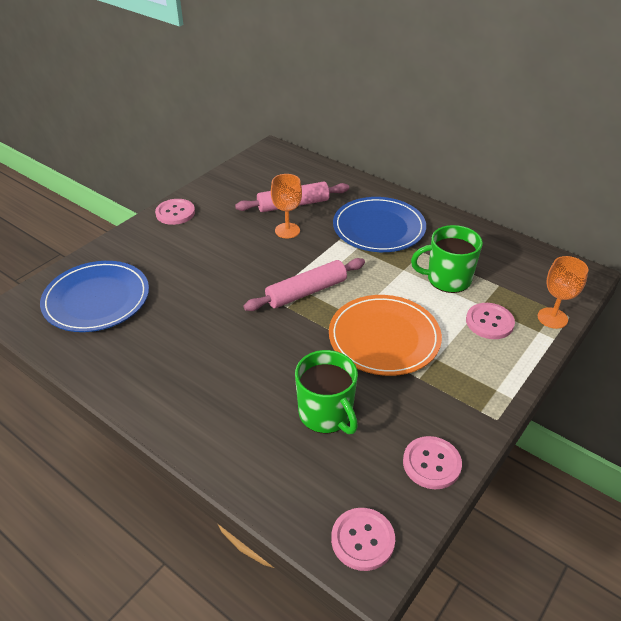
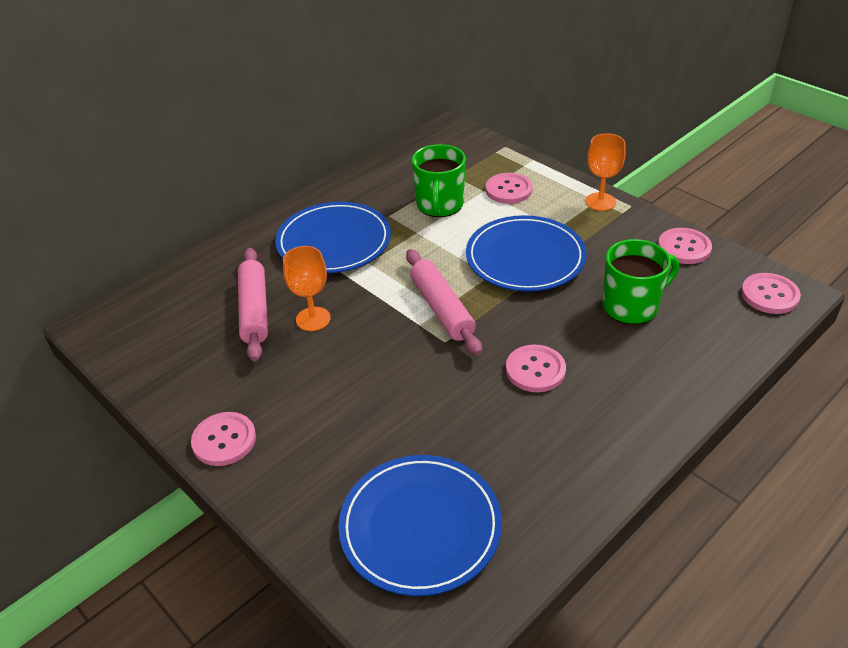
camera: 80 degrees left, 0 degrees up
(238, 349) = (535, 370): none -> pink button
(384, 338) = (525, 257): orange plate -> blue plate
(552, 318) = (507, 155): orange goblet -> orange goblet (600, 202)

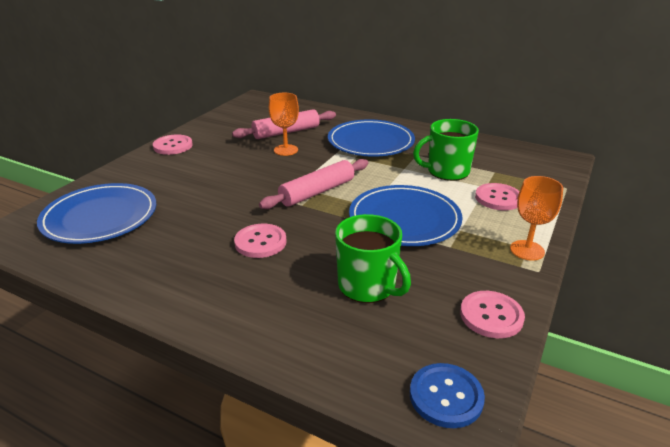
camera: 70 degrees right, 10 degrees down
(769, 295) = (446, 396): pink button -> blue button

